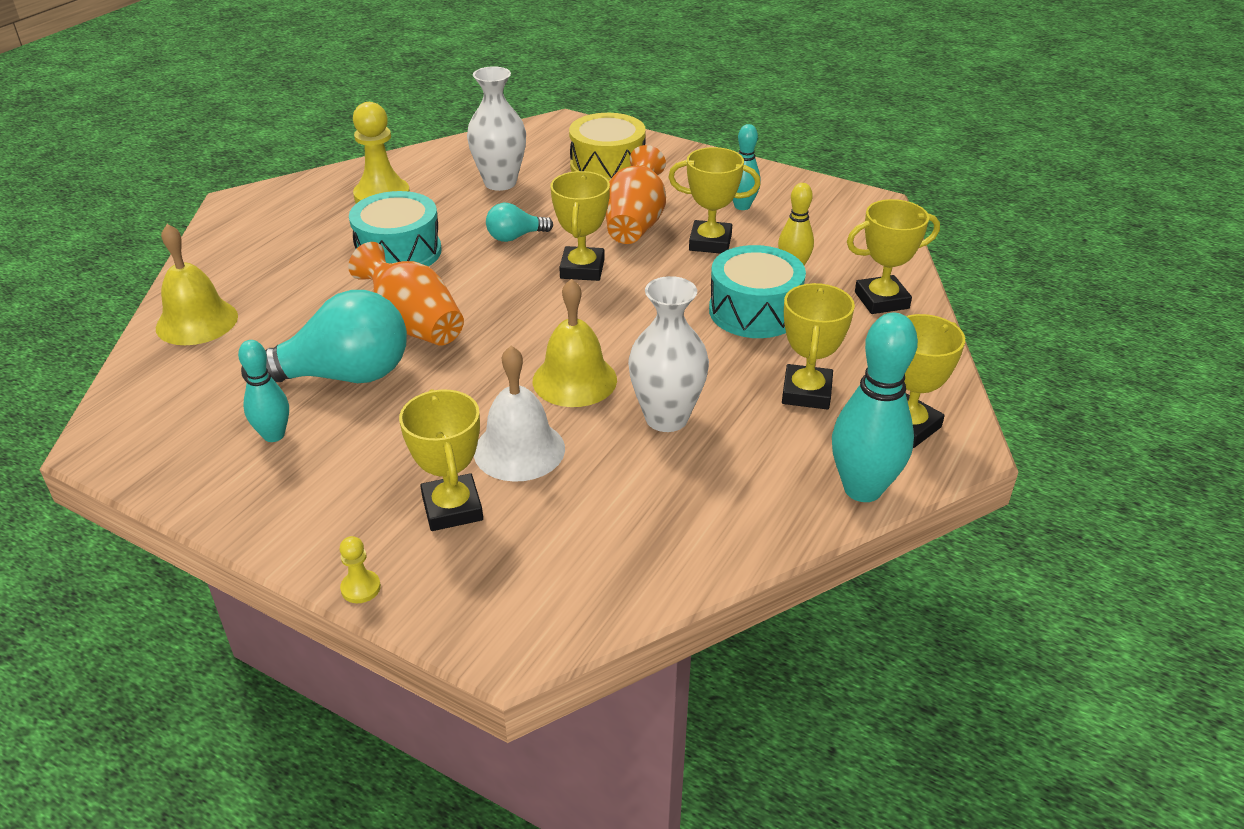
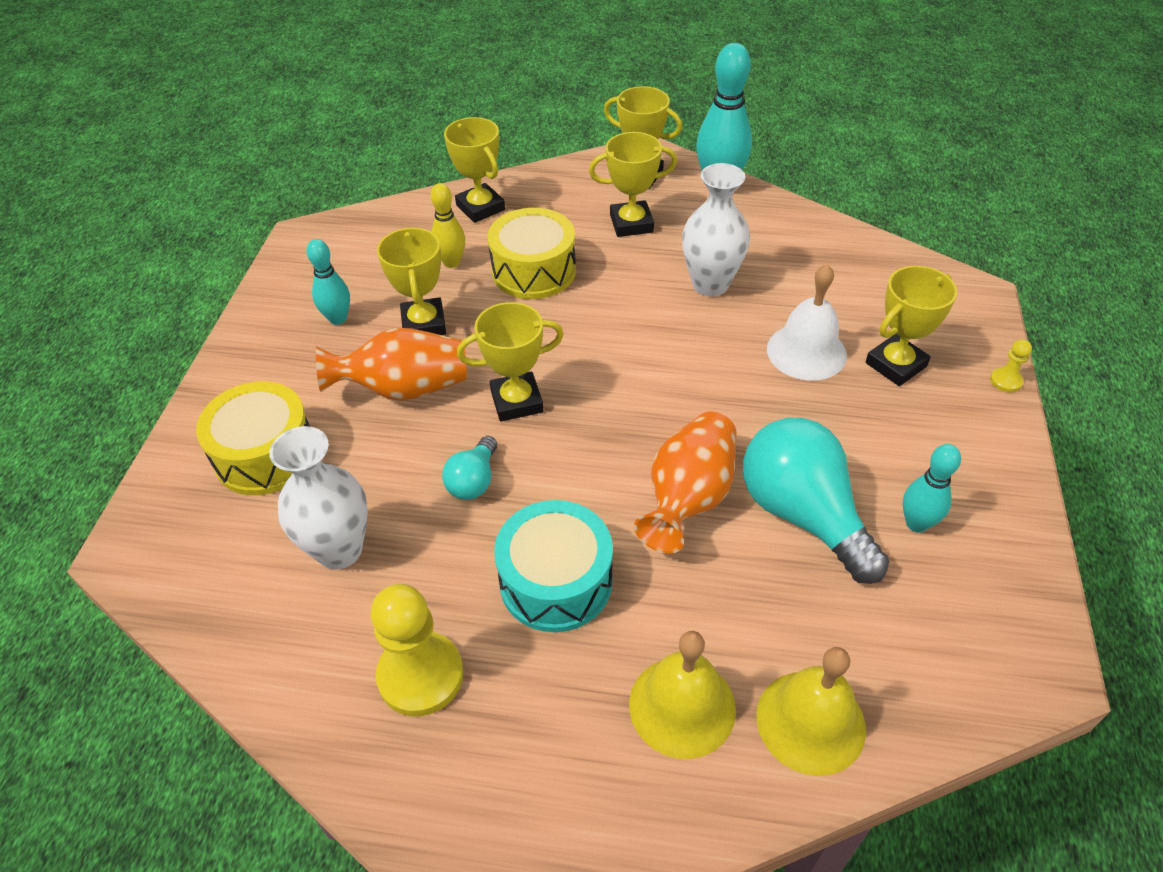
camera: 110 degrees left, 10 degrees up
(515, 237) = (473, 481): turquoise light bulb -> turquoise light bulb turned 60 degrees clockwise
(574, 380) = (698, 349): yellow bell -> yellow bell (682, 706)
(754, 311) = (534, 271): turquoise drum -> yellow drum

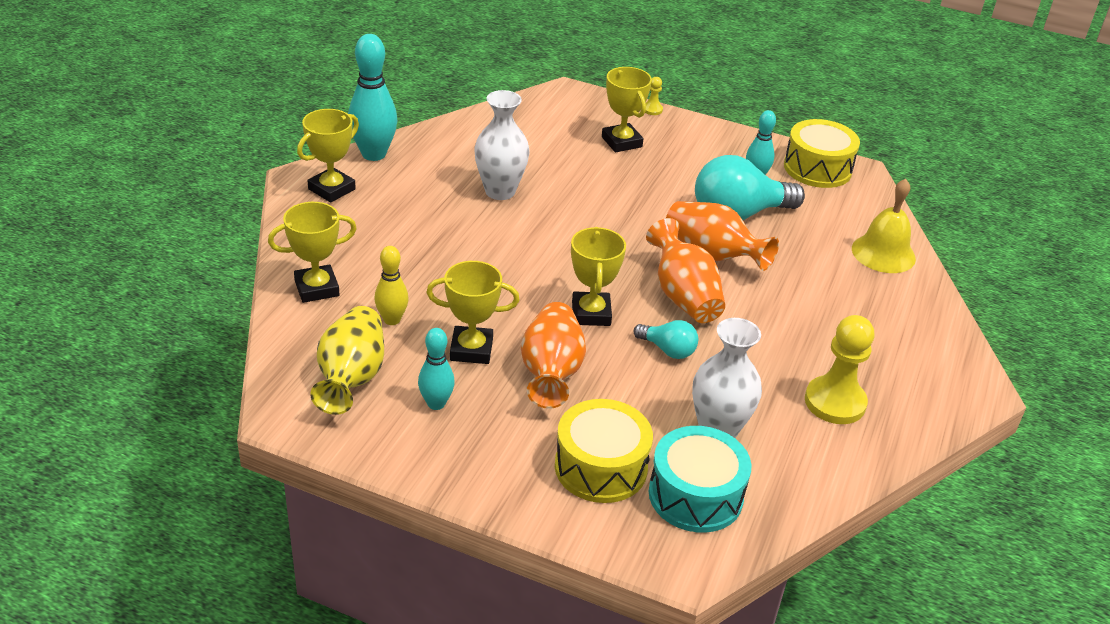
camera: 80 degrees left, 10 degrees down
(361, 259) = (351, 378): none -> yellow vase
(534, 271) = (432, 274): yellow drum -> yellow drum (817, 168)
(556, 581) = (769, 327): turquoise drum -> turquoise drum (695, 495)
(585, 480) = (683, 296): none -> orange vase
(631, 224) = (399, 210): yellow trophy -> none
(682, 706) = (869, 296): yellow bell -> none
(806, 351) = (594, 171): white bell -> none

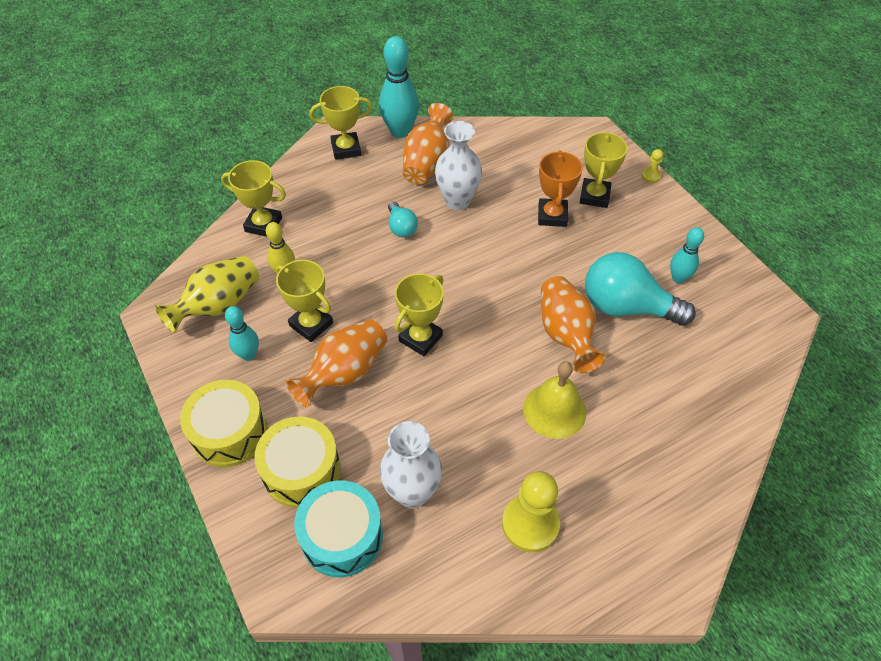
camera: 40 degrees right, 15 degrees up
(601, 171) = (552, 216): none -> orange trophy
(668, 350) = (445, 400): turquoise light bulb -> turquoise light bulb (401, 227)
(683, 296) = (505, 359): orange vase -> orange vase (427, 162)
(817, 168) = (745, 295): yellow drum -> yellow drum (229, 432)
(883, 253) = (722, 408): yellow bell -> yellow bell (554, 410)

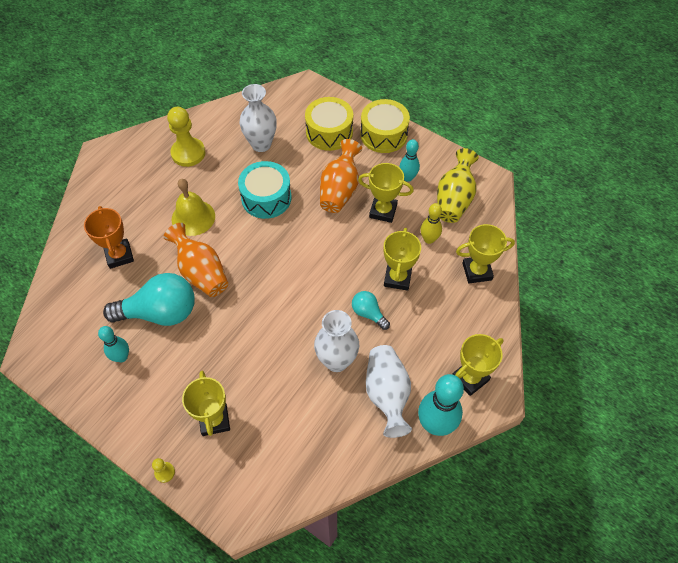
camera: 155 degrees right, 5 degrees up
(342, 536) = (288, 113): turquoise drum -> turquoise drum (266, 198)
(420, 338) = (303, 230): yellow trophy -> yellow trophy (397, 278)
(427, 162) = (387, 394): orange vase -> white vase
(552, 216) = (246, 379): orange trophy -> orange trophy (119, 255)

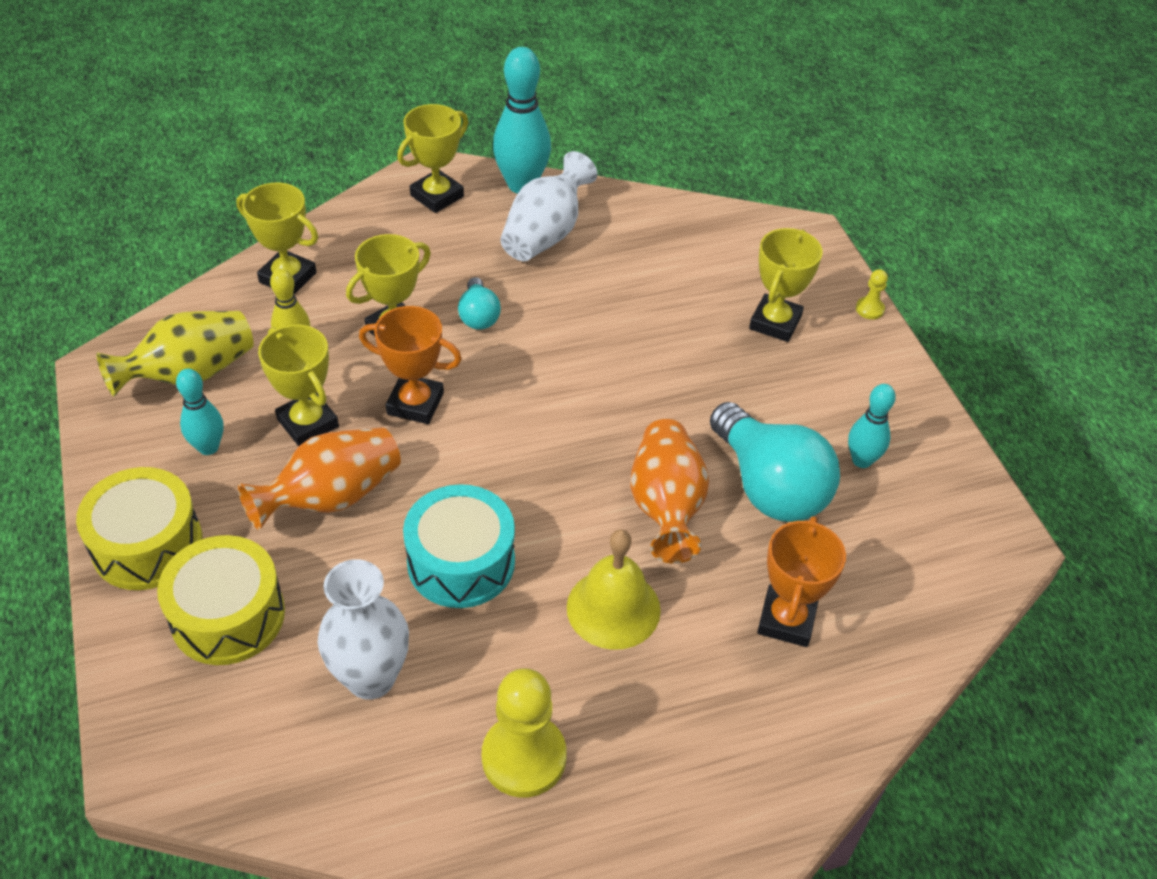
camera: 145 degrees left, 10 degrees down
(160, 312) = (769, 486): turquoise light bulb -> turquoise light bulb turned 150 degrees counterclockwise
(336, 361) = (571, 294): white vase -> none
(349, 248) = (415, 403): none -> orange trophy
(470, 378) = (437, 196): yellow trophy -> yellow trophy turned 45 degrees counterclockwise

